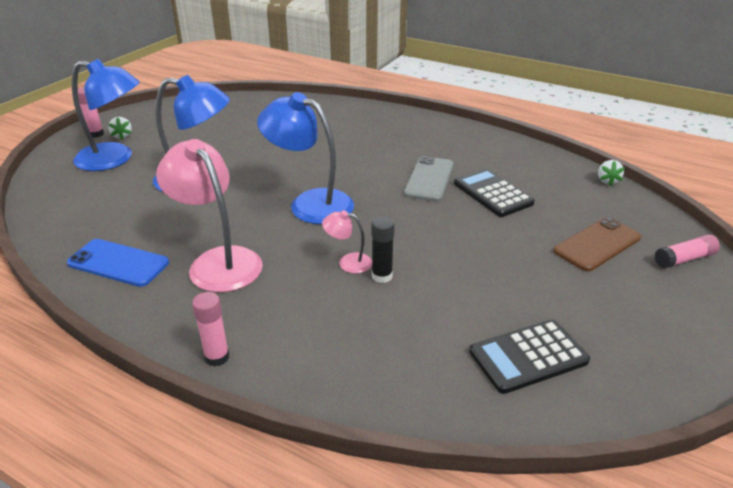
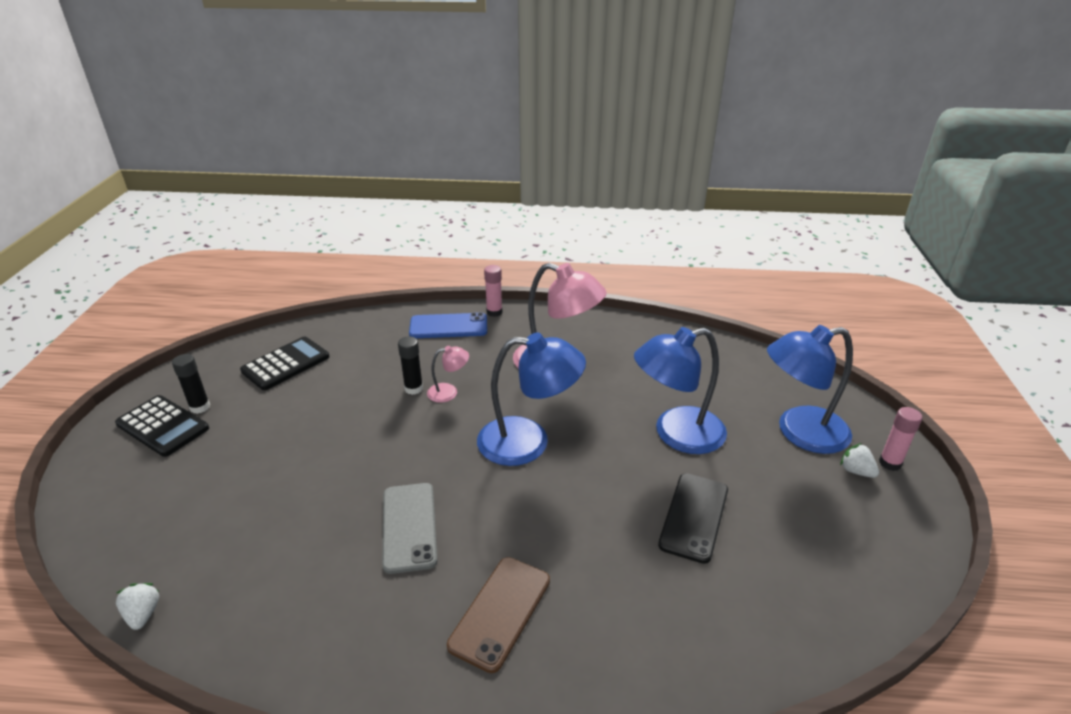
camera: 155 degrees right, 0 degrees up
(118, 263) = (628, 340): blue phone -> blue phone (448, 326)
(248, 142) = (694, 517): none -> black phone
(492, 193) = (320, 527): black calculator -> black calculator (163, 426)
(597, 244) = (200, 483): brown phone -> brown phone (500, 612)
(627, 323) = (200, 407): none -> black glue stick
(684, 259) = (105, 493): pink glue stick -> none

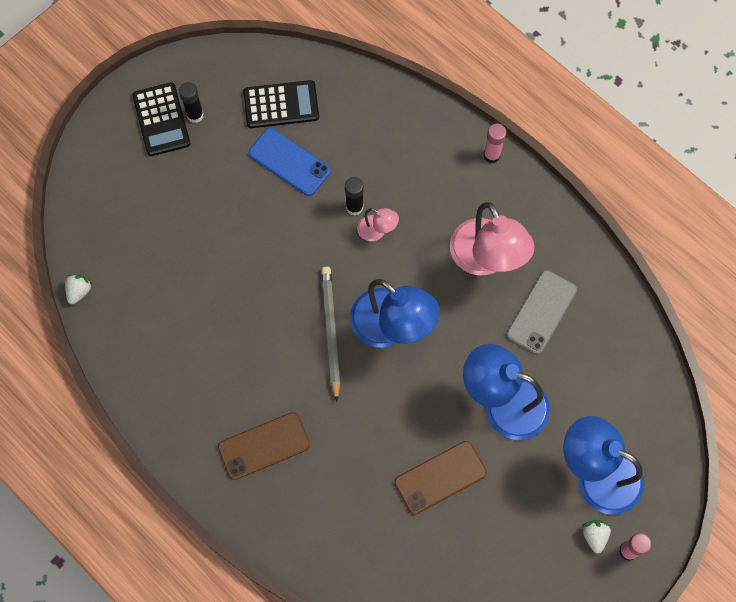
camera: 40 degrees right, 35 degrees up
(409, 527) = (258, 341): grey phone -> grey phone (541, 312)
(448, 326) = (438, 147): blue phone -> blue phone (289, 162)
(476, 477) = (331, 332): none -> grey pencil
(694, 517) = (440, 477): black phone -> brown phone

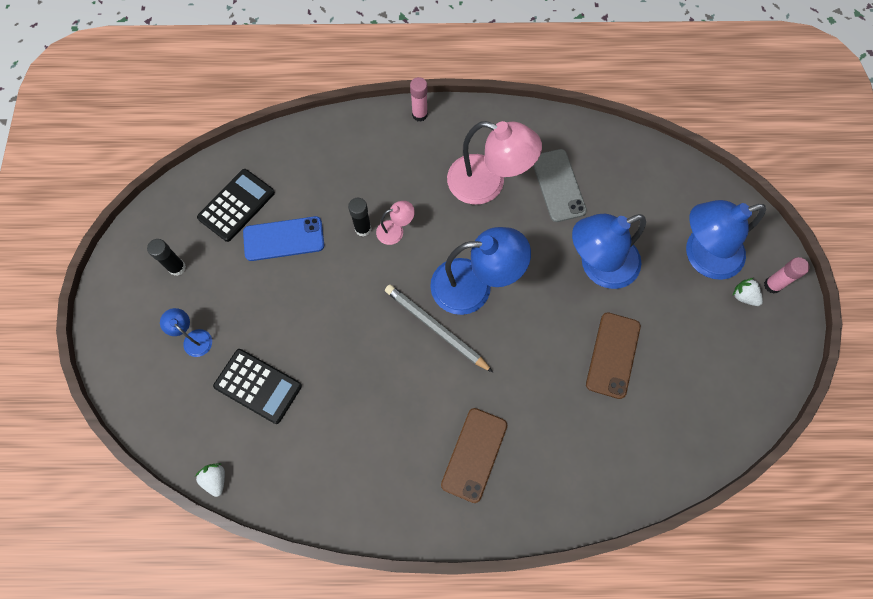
camera: 45 degrees left, 0 degrees up
(157, 178) = (194, 338): none -> blue lamp
(161, 120) = (153, 293): black calculator -> black calculator (258, 386)

